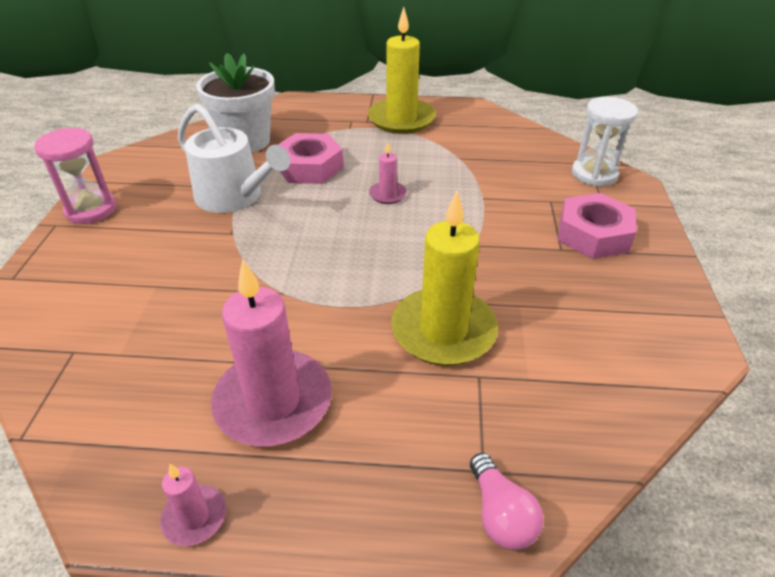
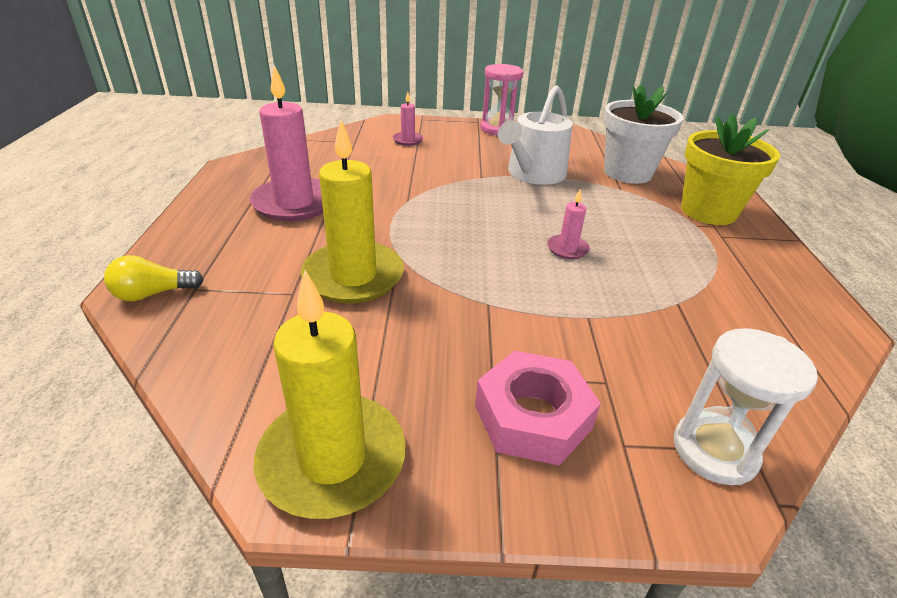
camera: 85 degrees right, 5 degrees down
(195, 517) = (217, 186): pink candle -> pink candle (408, 140)
(309, 167) = (599, 205): pink nut -> none
(327, 118) = (708, 211): none -> yellow flower pot
(401, 119) = (747, 260): yellow candle -> yellow candle (332, 459)
(500, 514) = (153, 294): pink light bulb -> yellow light bulb

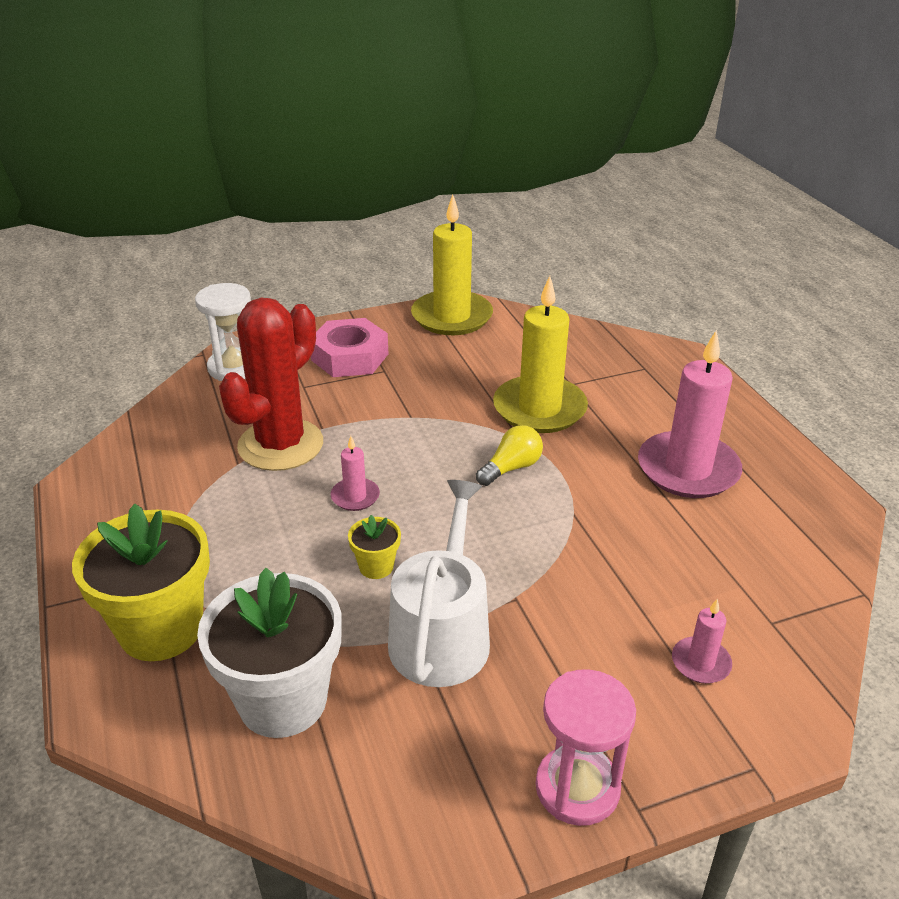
camera: 160 degrees right, 0 degrees up
(153, 294) = (666, 357): yellow light bulb -> yellow light bulb (511, 468)
(562, 207) = (376, 566): none -> yellow flower pot
(634, 310) = (280, 445): none -> red cactus

